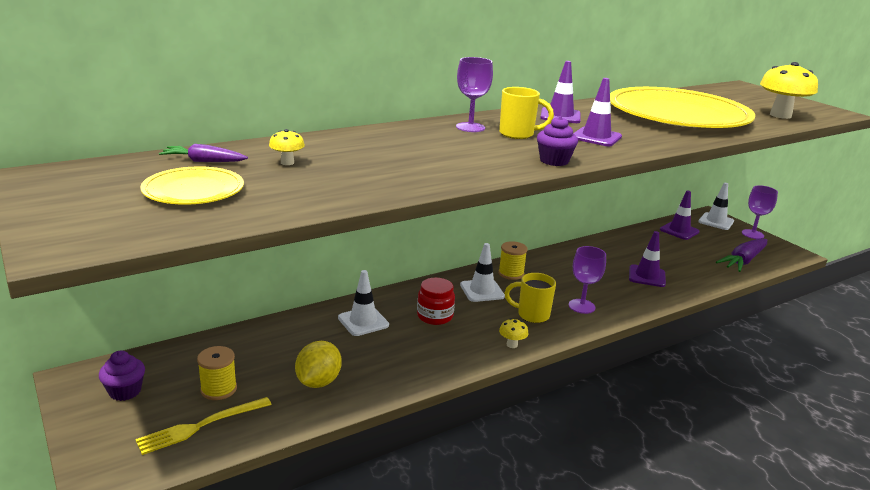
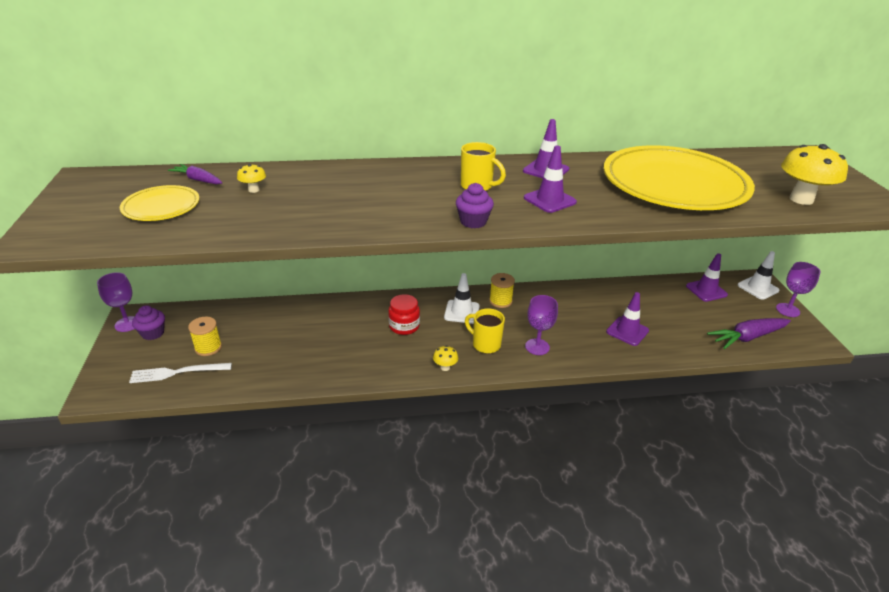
camera: 25 degrees right, 10 degrees up
(201, 426) = (177, 372): yellow fork -> white fork
(318, 382) = (276, 360): yellow lemon -> none
(363, 321) = (346, 318): white traffic cone -> none
(470, 127) = (444, 173): purple goblet -> purple goblet (127, 324)

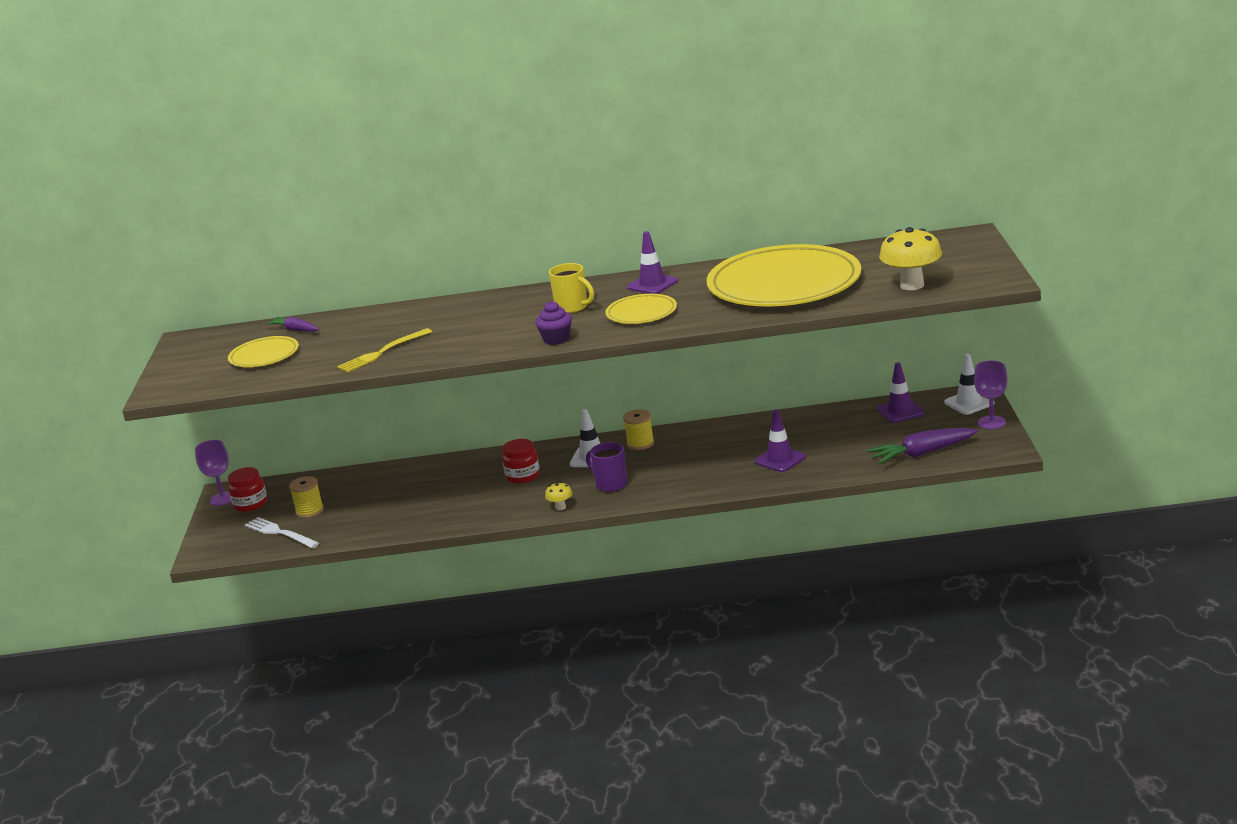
camera: 10 degrees right, 10 degrees down
(153, 333) = (250, 504): purple cupcake -> red jar
(177, 372) = (280, 533): white fork -> white fork turned 45 degrees clockwise
(253, 190) = (349, 333): yellow mushroom -> none
(289, 217) = (382, 352): none -> yellow fork
(485, 344) = (610, 484): yellow mug -> purple mug
(537, 347) = (668, 482): purple goblet -> none
(549, 200) = (641, 313): purple traffic cone -> yellow plate

